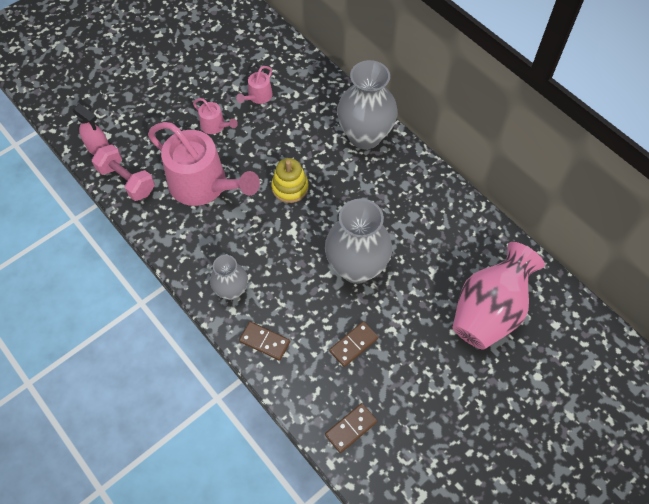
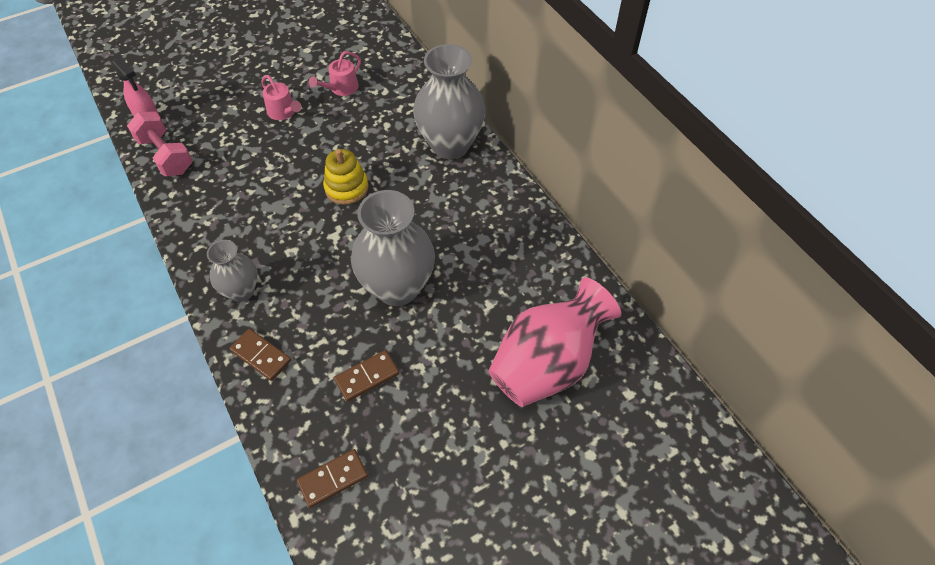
camera: 10 degrees right, 5 degrees down
(203, 185) = (249, 172): pink watering can -> none

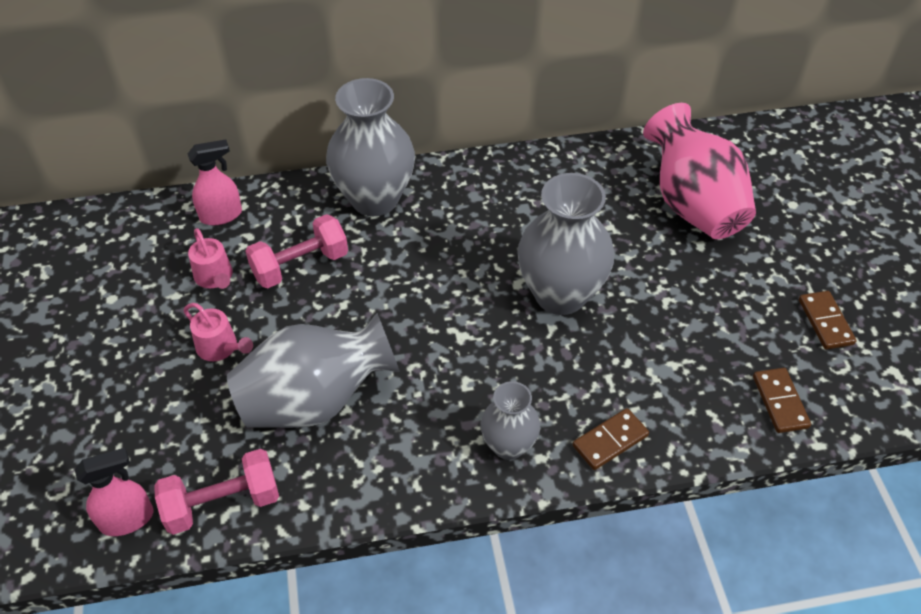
camera: 70 degrees left, 5 degrees down
(253, 173) = (315, 400): none -> grey vase
(283, 112) = (220, 347): pink watering can -> pink watering can turned 60 degrees clockwise
(346, 188) = (392, 308): yellow stacking toy -> none
(367, 377) = (667, 347): brown domino -> brown domino (825, 322)
(368, 126) = (300, 265): none -> pink dumbbell
(397, 71) = (221, 215): none -> pink spray bottle

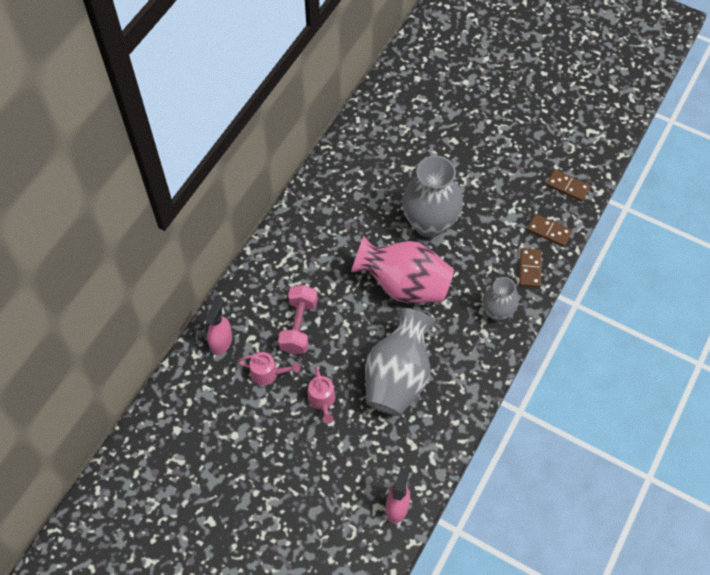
camera: 50 degrees left, 10 degrees up
(220, 347) = (322, 400): pink watering can -> pink watering can turned 90 degrees clockwise
(222, 503) = (424, 457): pink dumbbell -> none
(374, 199) = (283, 258): grey vase -> none
(692, 204) = (426, 122): pink vase -> pink vase (404, 285)
(825, 322) = (543, 131): brown domino -> brown domino (549, 231)

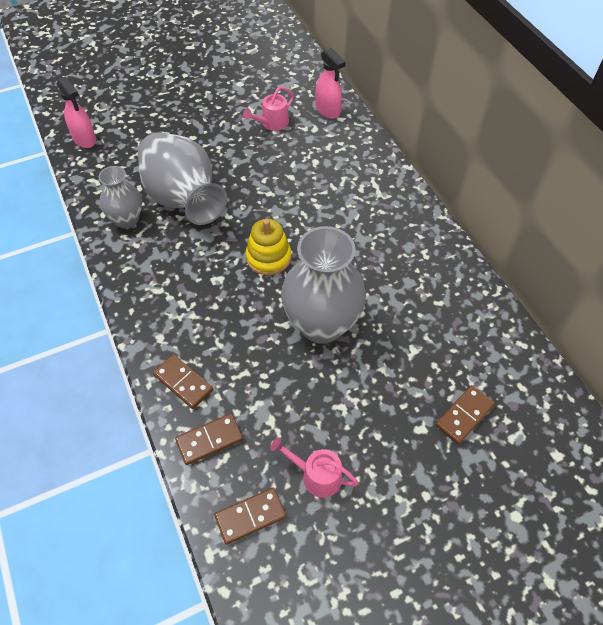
camera: 125 degrees right, 5 degrees down
(299, 326) = (297, 161): pink dumbbell -> none
(322, 400) = (215, 142): pink watering can -> pink watering can (316, 475)
(404, 285) = (268, 257): pink vase -> yellow stacking toy
(429, 125) = (464, 415): none -> brown domino
(497, 312) = (167, 315): grey vase -> grey vase (127, 220)

